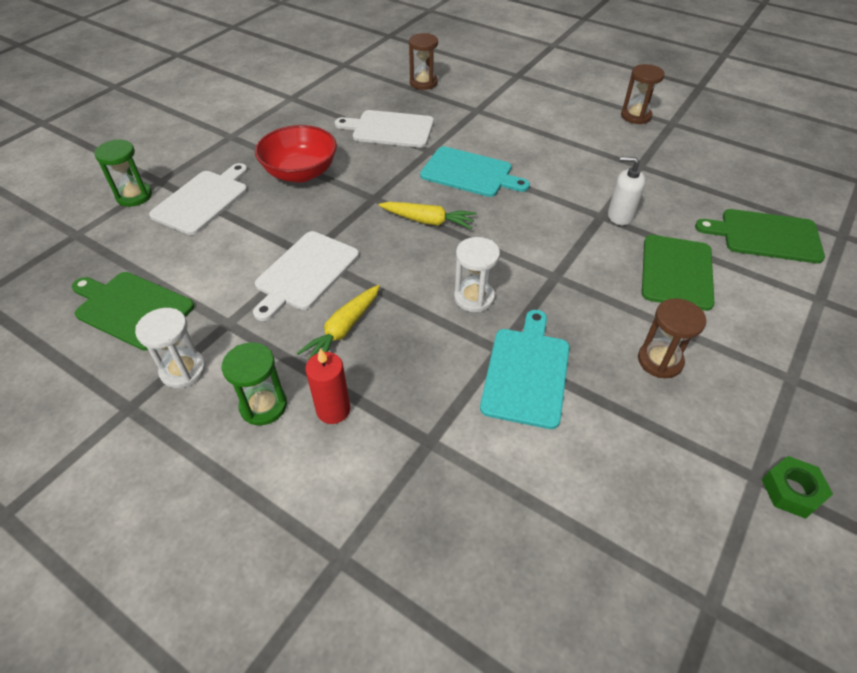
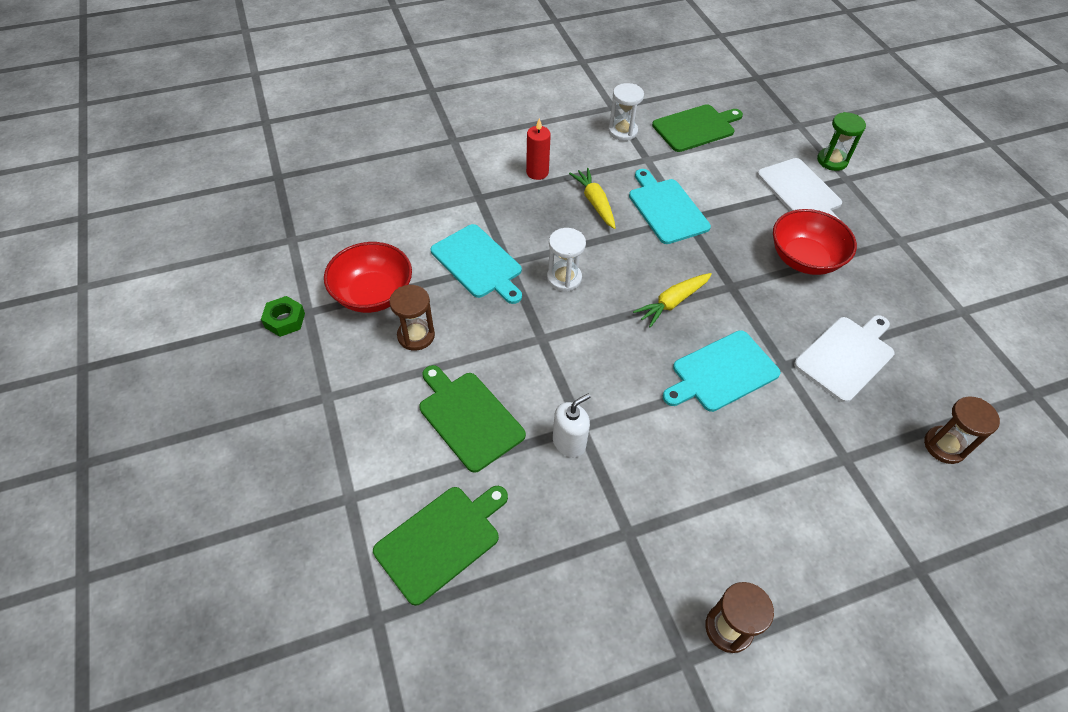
camera: 125 degrees right, 5 degrees up
(263, 406) = (567, 150): green hourglass -> none
(305, 273) = (666, 209): white cutting board -> turquoise cutting board
(666, 434) = (373, 294): none -> red bowl

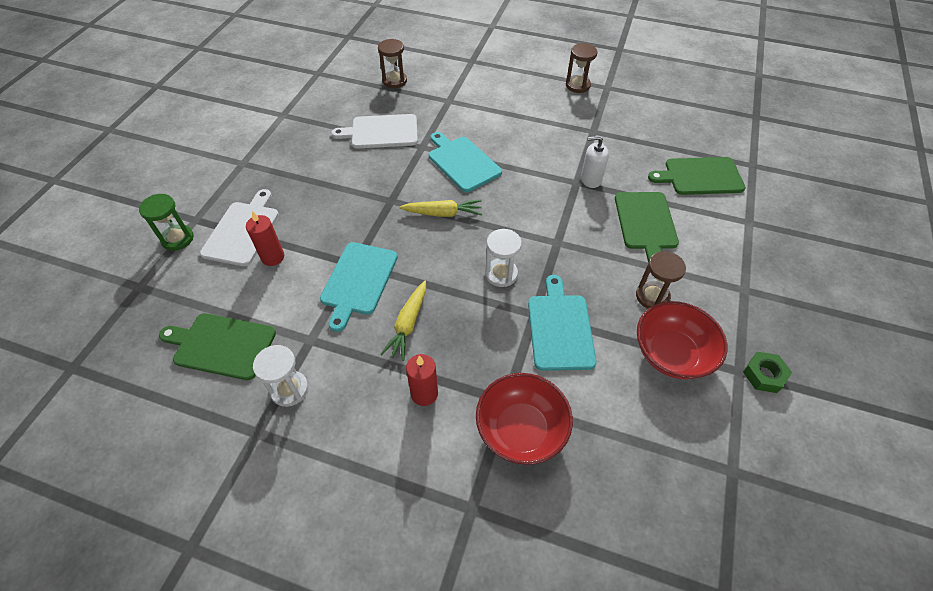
camera: 140 degrees left, 0 degrees up
(722, 373) = (462, 162): turquoise cutting board -> turquoise cutting board turned 135 degrees counterclockwise
(749, 188) = (273, 257): none -> red candle
(804, 259) = (319, 188): red bowl -> red bowl (521, 430)

